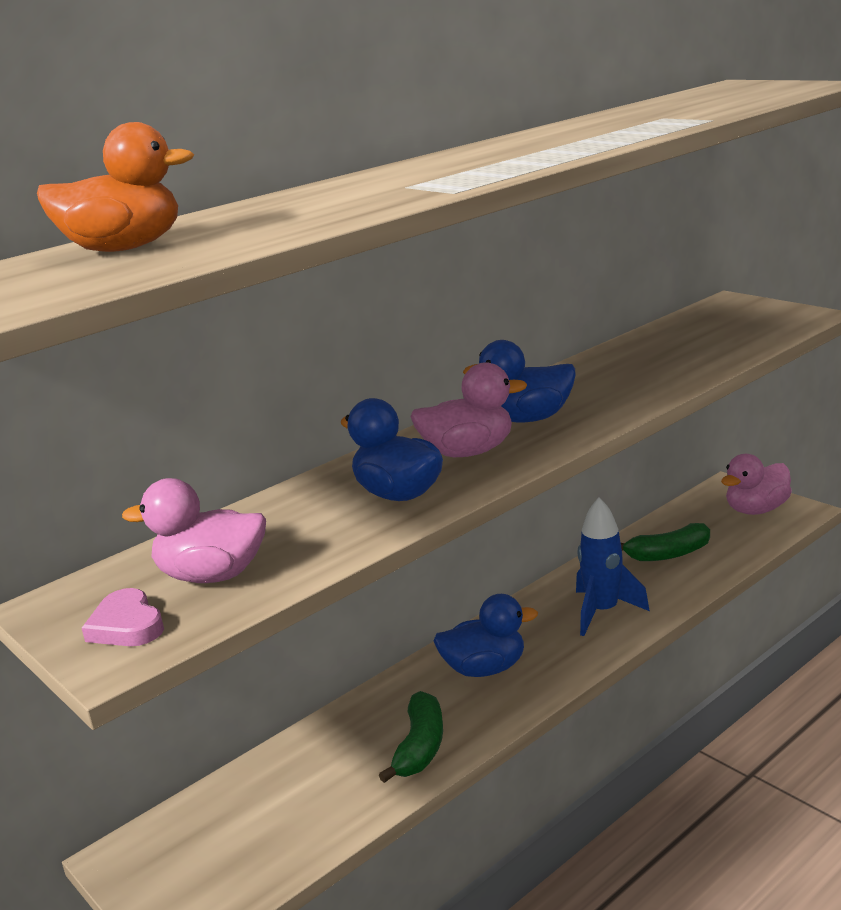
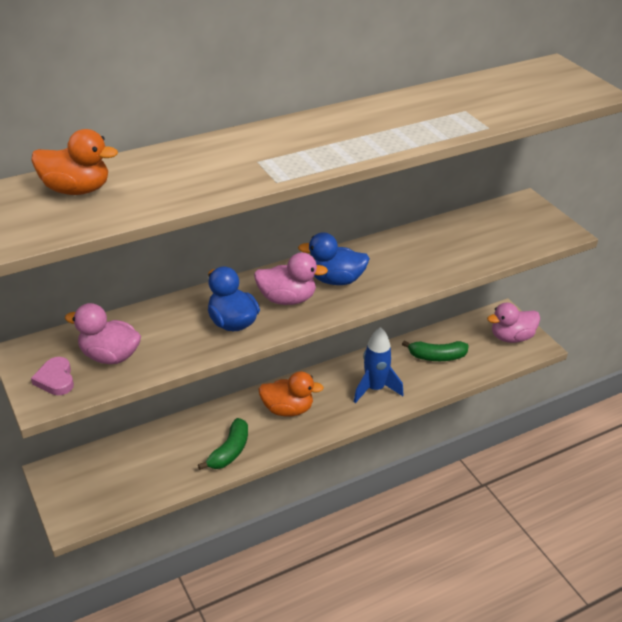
camera: 10 degrees right, 15 degrees up
(484, 669) = (287, 409): blue duck -> orange duck

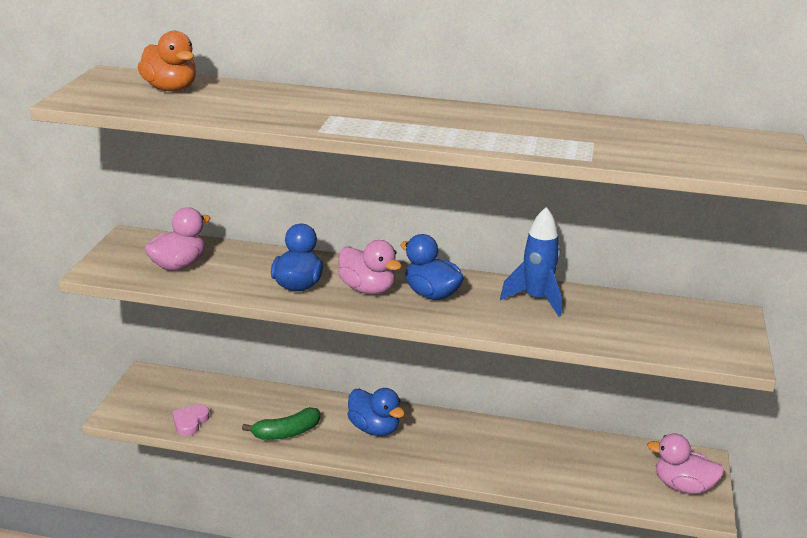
camera: 40 degrees right, 10 degrees down
(55, 379) = (123, 262): pink heart -> pink heart (190, 422)
(110, 356) = (179, 265): pink duck -> pink duck turned 75 degrees clockwise
(287, 409) = (374, 428): orange duck -> blue duck
(375, 389) = (475, 455): blue rocket -> blue rocket (536, 299)
(437, 357) = (574, 461): green banana -> none

